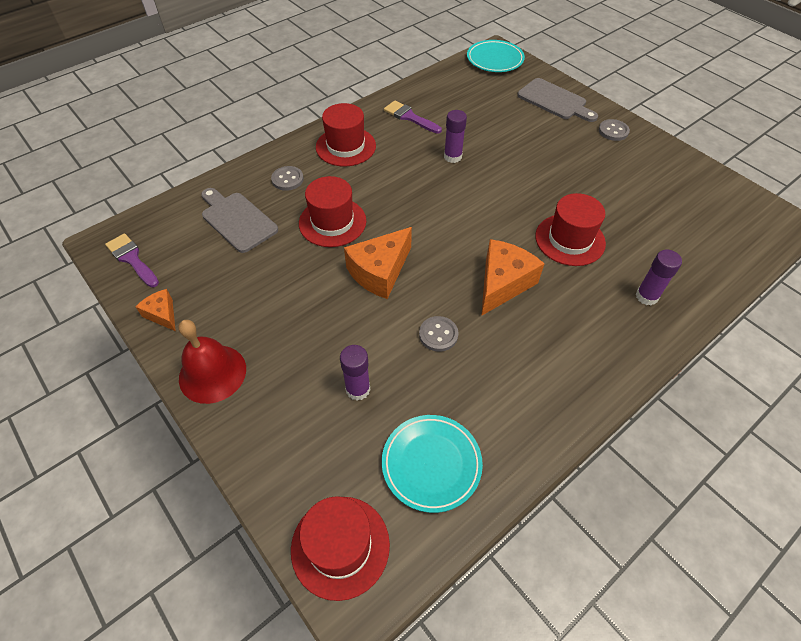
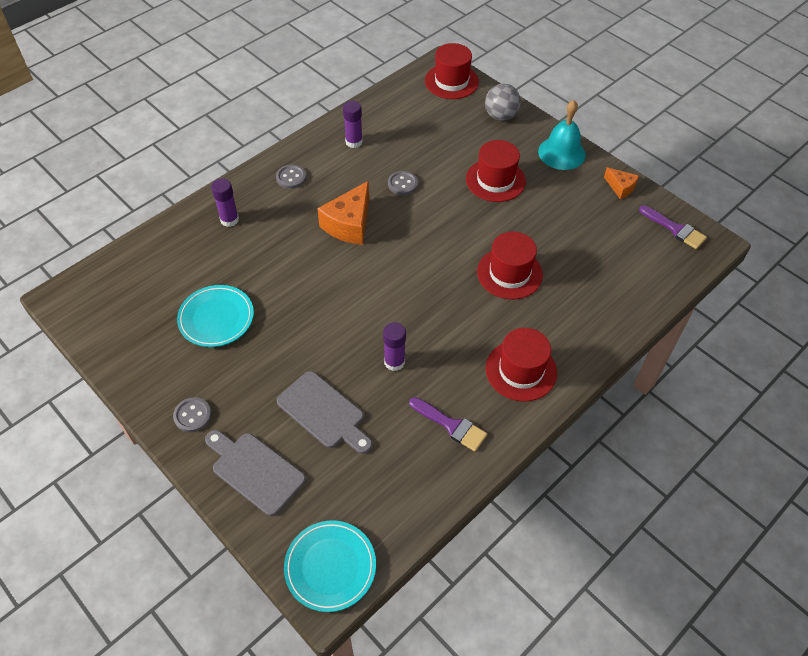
camera: 175 degrees right, 0 degrees up
(212, 373) = (561, 153): red bell -> turquoise bell
(237, 220) = (602, 270): grey cutting board -> grey cutting board (324, 412)
(277, 452) = (500, 116): none -> grey ball
(287, 179) = (571, 320): grey button -> grey button (291, 177)
(358, 389) = (457, 149): purple glue stick -> purple glue stick (354, 142)
(380, 272) = (455, 229): orange cheese -> none
(431, 464) = (403, 115): turquoise plate -> turquoise plate (216, 318)
(570, 240) = (282, 267): red hat -> red hat (495, 180)

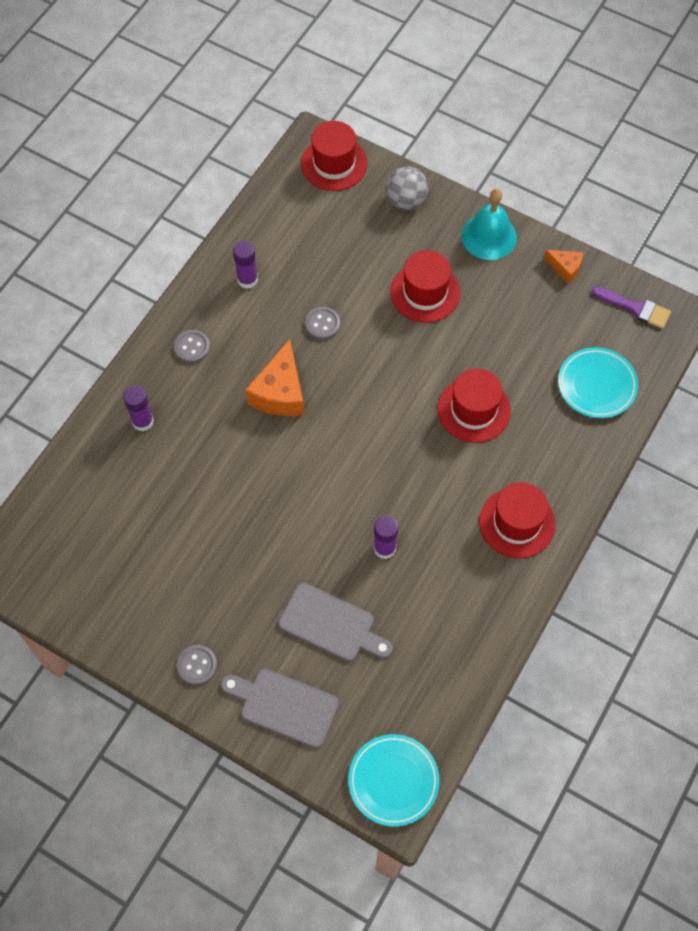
camera: 15 degrees left, 10 degrees up
(216, 318) = (177, 548): turquoise plate -> turquoise plate (597, 385)
(451, 425) = (464, 603): purple brush -> none

